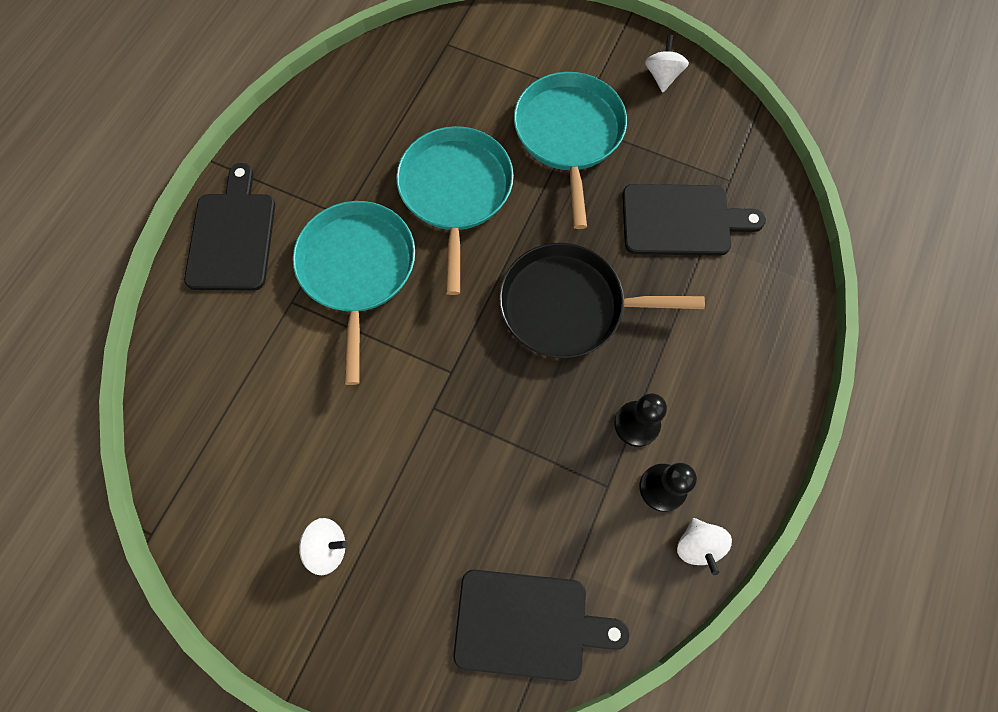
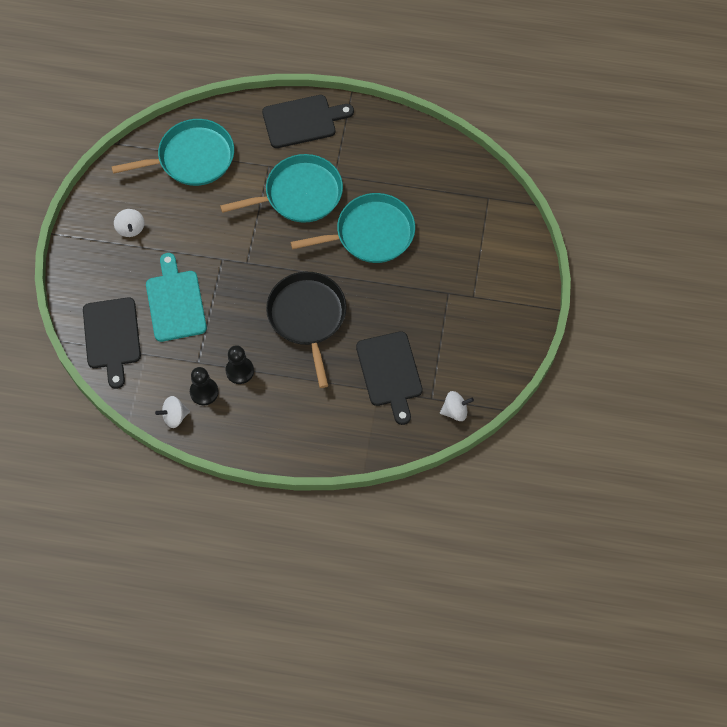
camera: 75 degrees right, 5 degrees down
(491, 500) = (175, 302): none -> turquoise cutting board
(569, 135) = (436, 290): turquoise pan -> turquoise pan (192, 158)
(662, 76) = (506, 340): white spinning top -> white spinning top (455, 411)

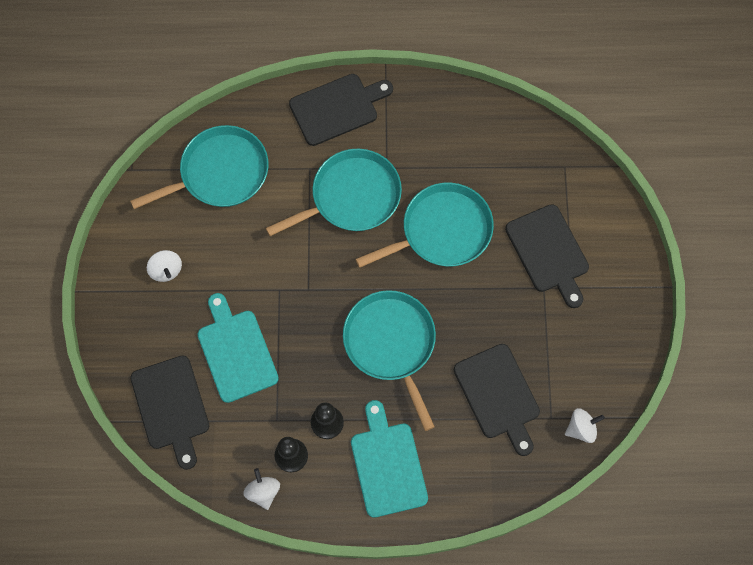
camera: 10 degrees left, 5 degrees up
(174, 416) = (263, 491): white spinning top -> white spinning top turned 105 degrees clockwise
(283, 412) = (387, 465): none -> turquoise cutting board
(307, 317) = (391, 344): black pan -> turquoise pan
(459, 265) = (548, 252): none -> black cutting board

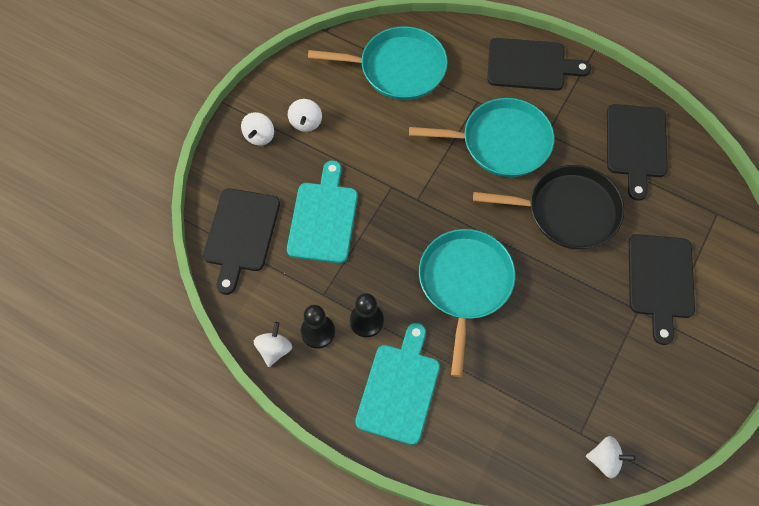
camera: 30 degrees right, 5 degrees down
(131, 306) = (259, 136): none -> white spinning top
(442, 231) = (567, 211): turquoise pan -> black pan
(498, 395) = (540, 383): black cutting board -> black cutting board (636, 145)

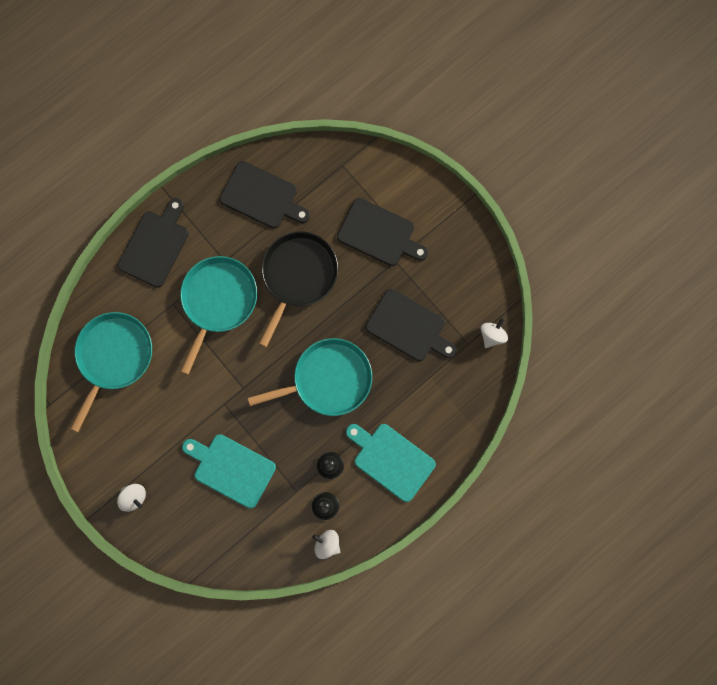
camera: 70 degrees left, 15 degrees up
(241, 234) = (220, 540): black cutting board -> black cutting board (408, 327)
(306, 122) = (136, 453): white spinning top -> none
(465, 284) = (328, 379): turquoise pan -> turquoise pan turned 135 degrees clockwise

